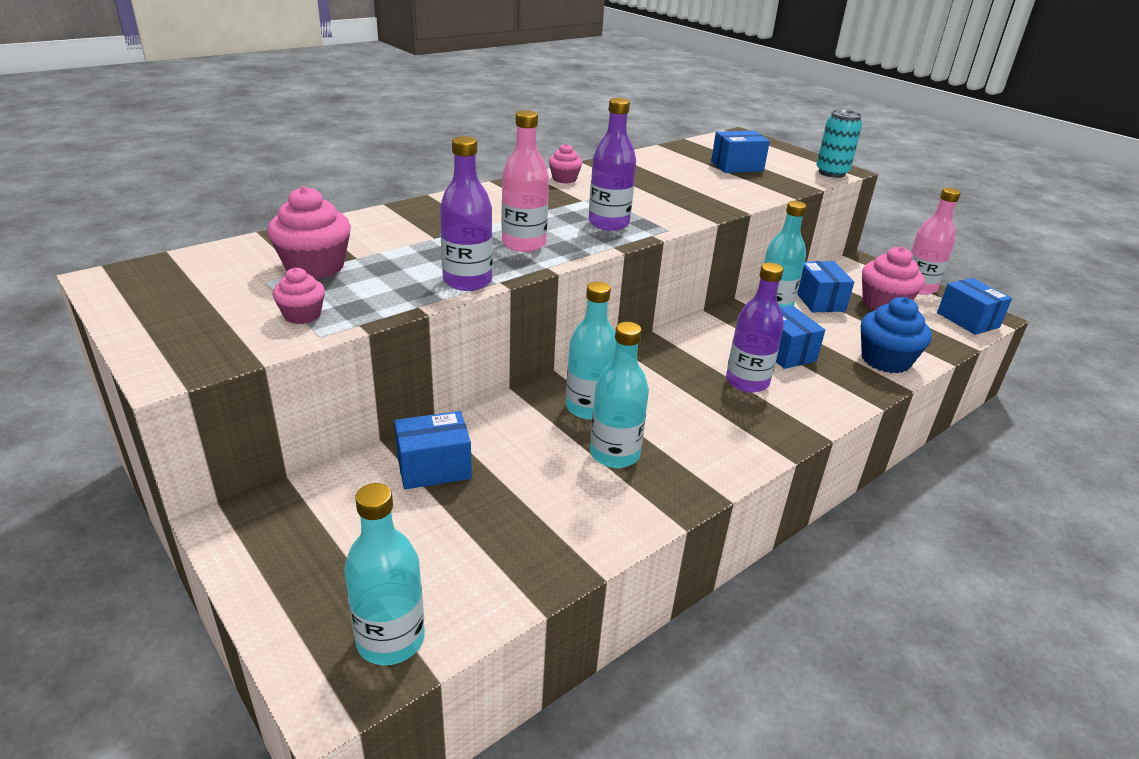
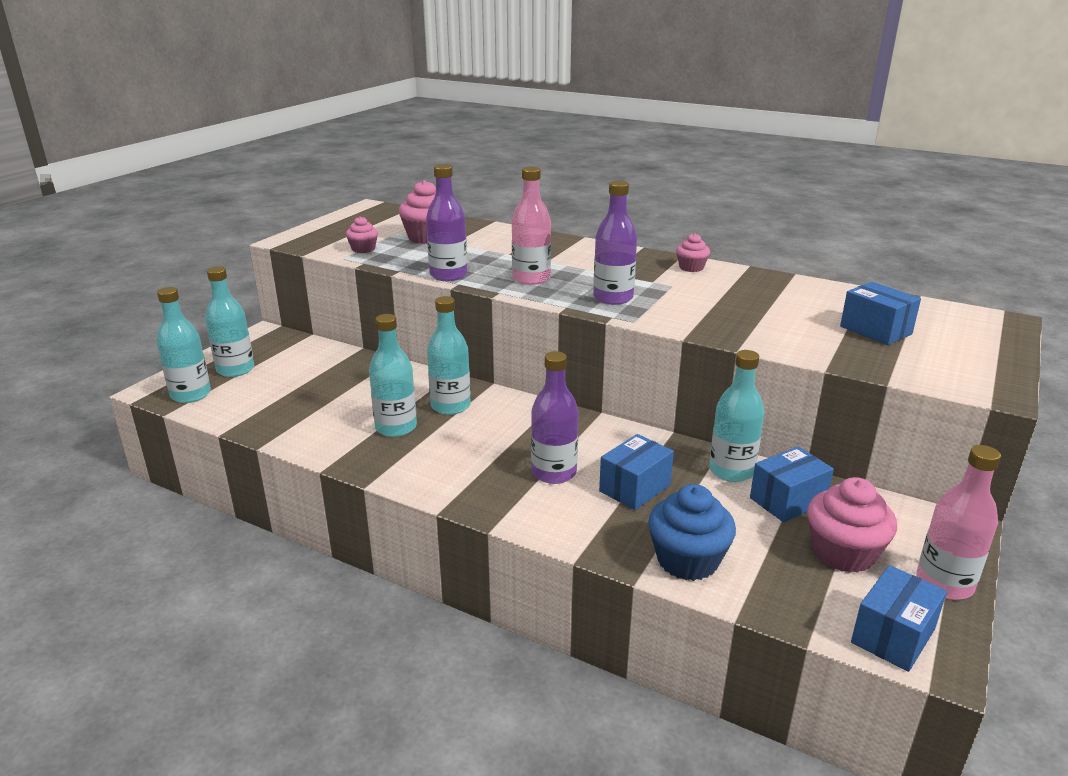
camera: 70 degrees right, 5 degrees down
(341, 575) = (235, 369): none -> turquoise bottle
(434, 467) = (343, 369): blue box -> none
(831, 173) = (966, 385): turquoise can -> none

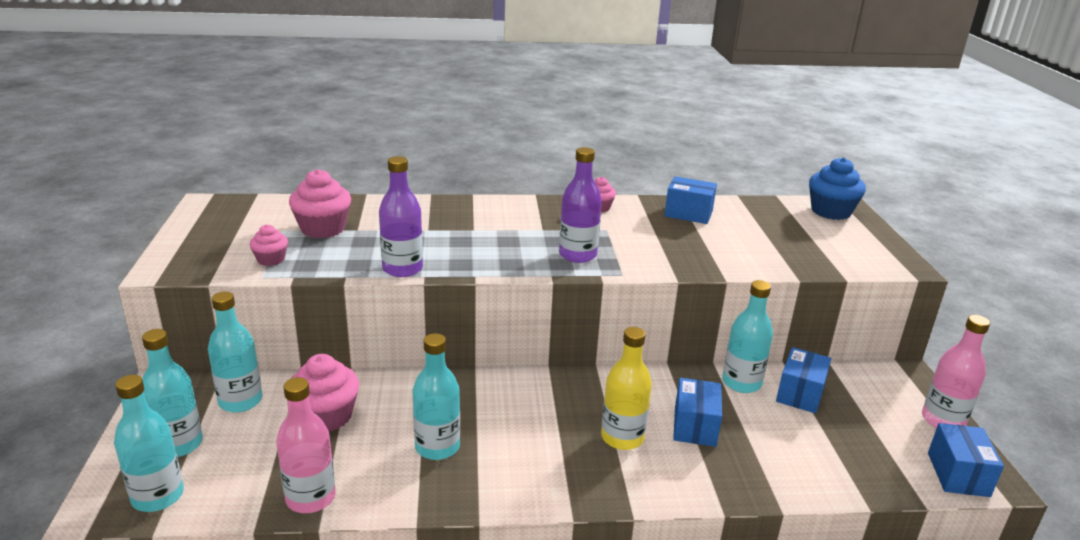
camera: 35 degrees left, 0 degrees up
(450, 406) = (463, 404): turquoise bottle -> turquoise bottle (240, 401)
(531, 278) = (484, 252): pink bottle -> pink bottle (310, 498)
(554, 473) = (622, 437): purple bottle -> yellow bottle
(687, 560) = (793, 474): blue cupcake -> blue cupcake (831, 211)
(843, 553) = (872, 422): pink cupcake -> pink cupcake (326, 416)
(875, 330) = (787, 234): blue box -> blue box (688, 213)

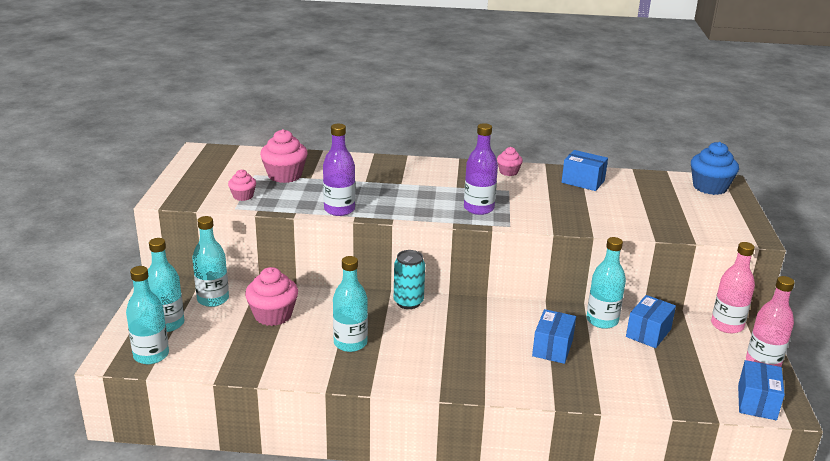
camera: 10 degrees right, 0 degrees up
(310, 498) = (254, 367): pink bottle -> pink bottle (727, 325)
(501, 381) = (408, 302): none -> turquoise can
(622, 437) = (492, 350): yellow bottle -> none

